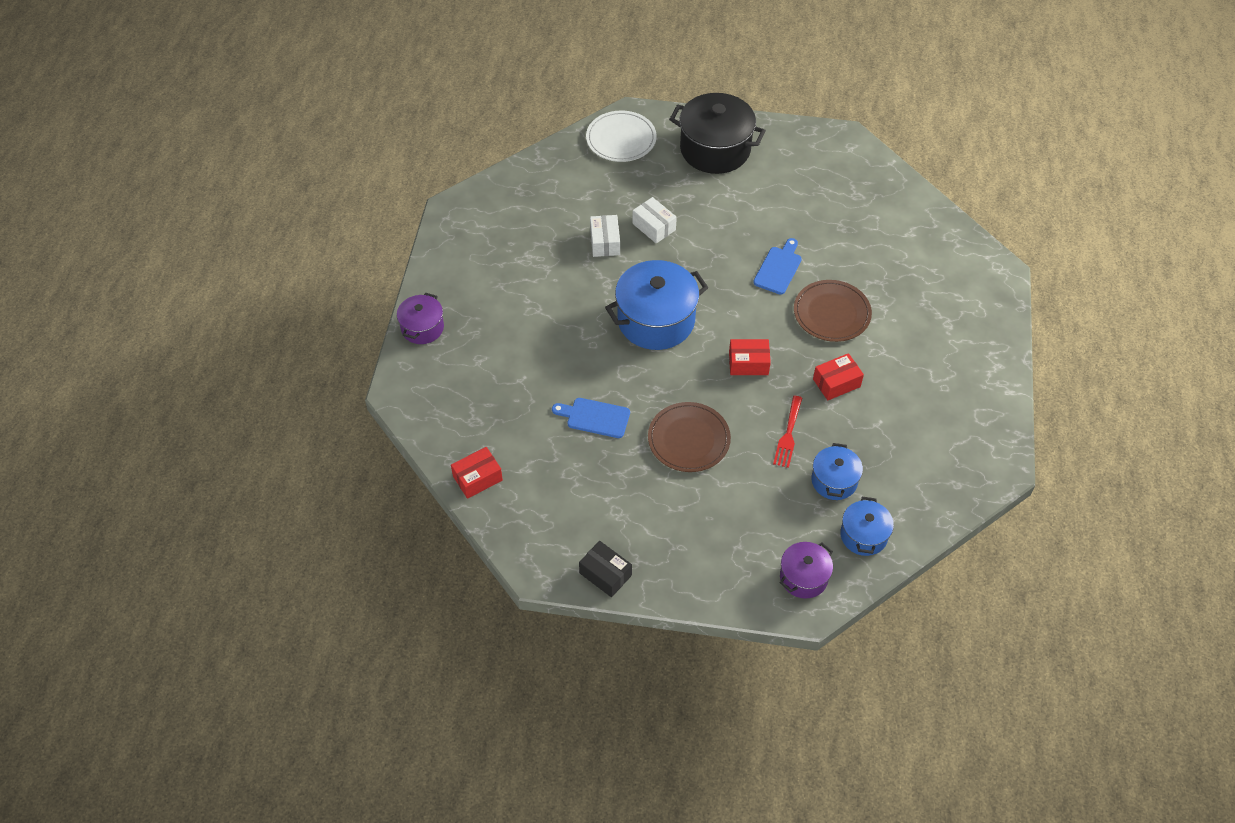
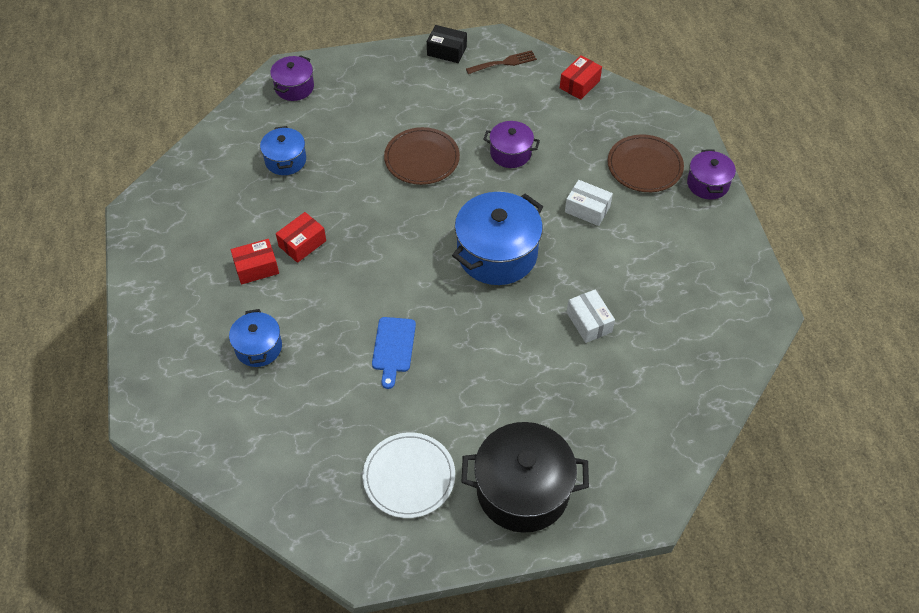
camera: 160 degrees right, 0 degrees up
(546, 535) = (504, 63): none -> brown fork
(595, 417) = (510, 153): blue cutting board -> purple pot
(621, 139) = (643, 467): white plate -> white plate (409, 476)
(654, 227) = (546, 357): white box -> white box (587, 209)
(748, 363) = (392, 238): red box -> red box (256, 268)
(788, 435) = (335, 185): red fork -> none
(832, 313) = (323, 313): brown plate -> brown plate (644, 166)
(863, 535) = (252, 127): blue pot -> blue pot (258, 347)

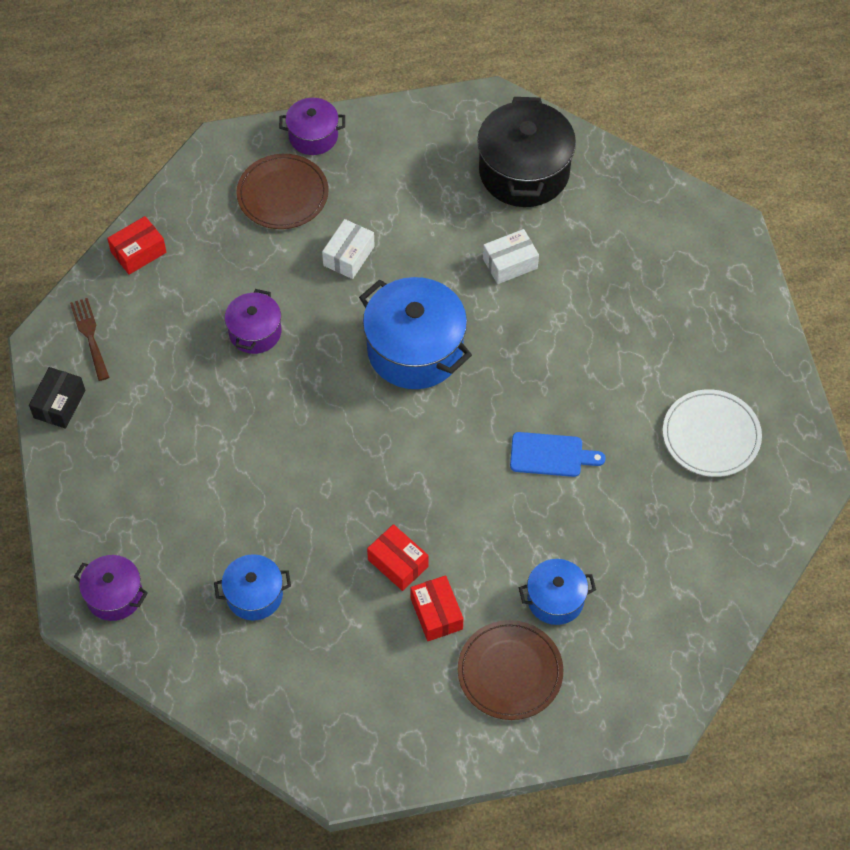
camera: 90 degrees left, 5 degrees up
(422, 158) = (259, 431): brown plate -> brown plate (510, 672)
(522, 490) = (717, 332): black pot -> black pot (524, 172)
(579, 84) = (138, 252): red box -> red box turned 75 degrees counterclockwise

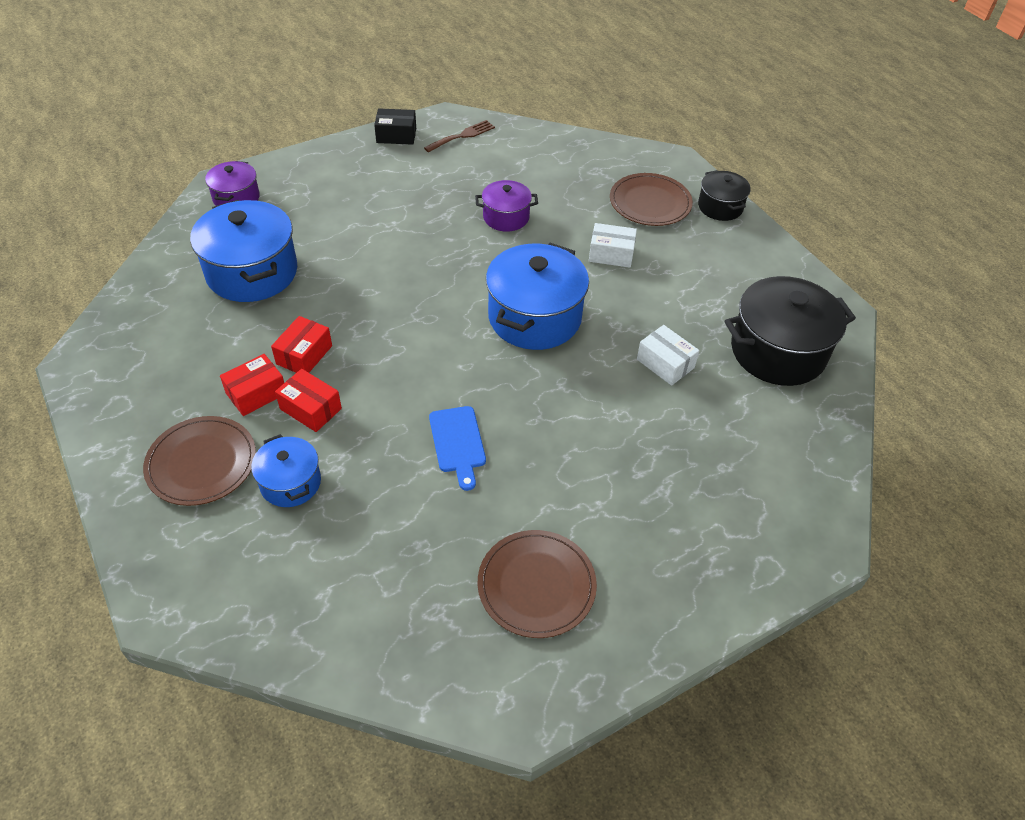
camera: 70 degrees right, 10 degrees down
(138, 252) = (549, 142): red box -> red box (310, 409)
(254, 595) = (252, 272): blue pot -> blue pot, size x1.81
(313, 136) = (720, 207): purple pot -> black pot
(711, 435) = (536, 585): white plate -> brown plate

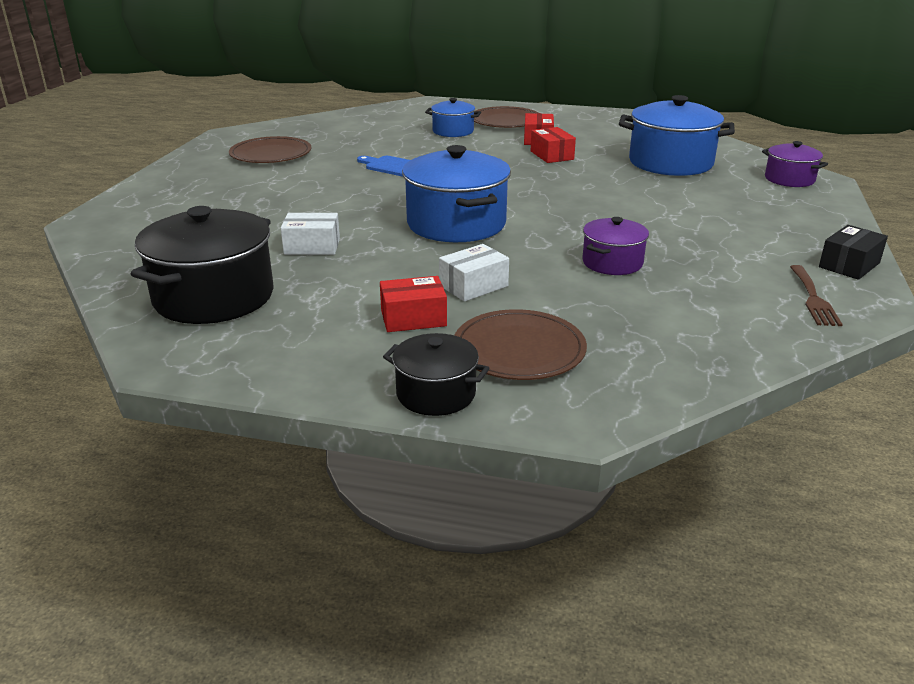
camera: 135 degrees right, 20 degrees down
(310, 409) = (499, 146): red box -> red box (413, 318)

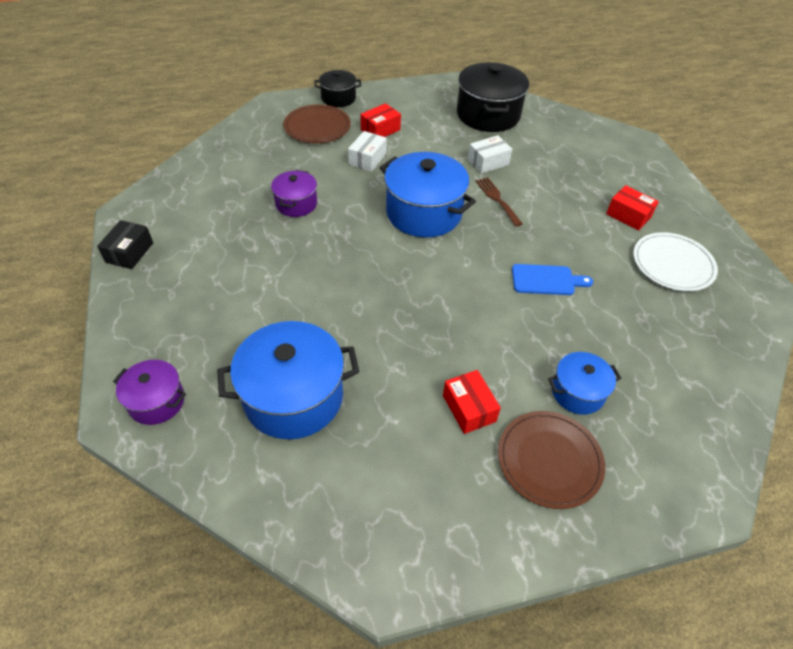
camera: 150 degrees right, 20 degrees up
(271, 154) = (673, 264): brown plate -> white plate
(551, 155) = (427, 365): red box -> red box (628, 215)
(813, 298) = (162, 207): brown fork -> brown fork (497, 199)

